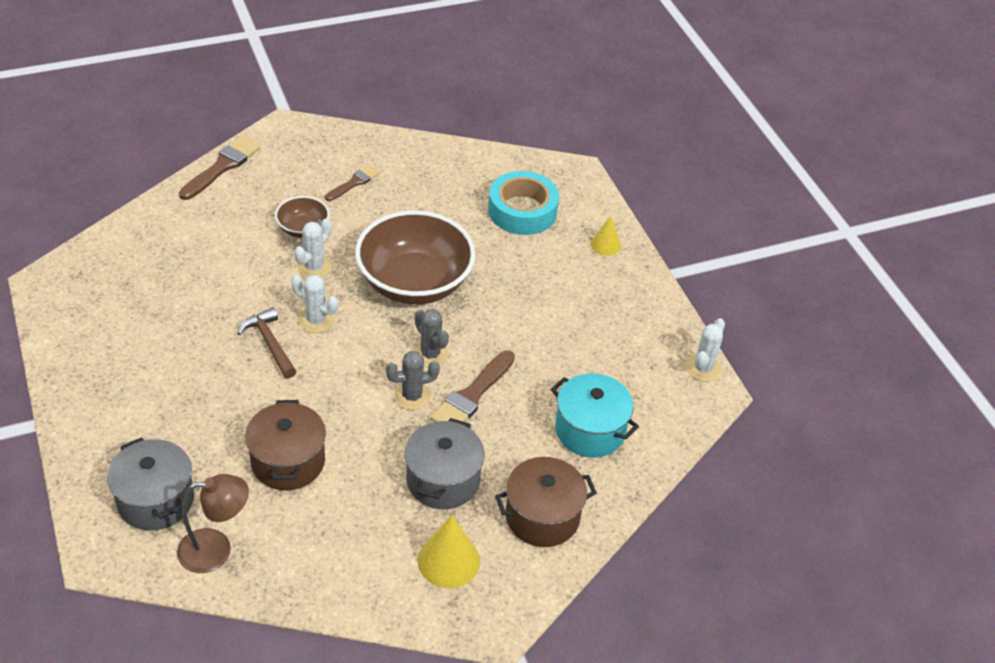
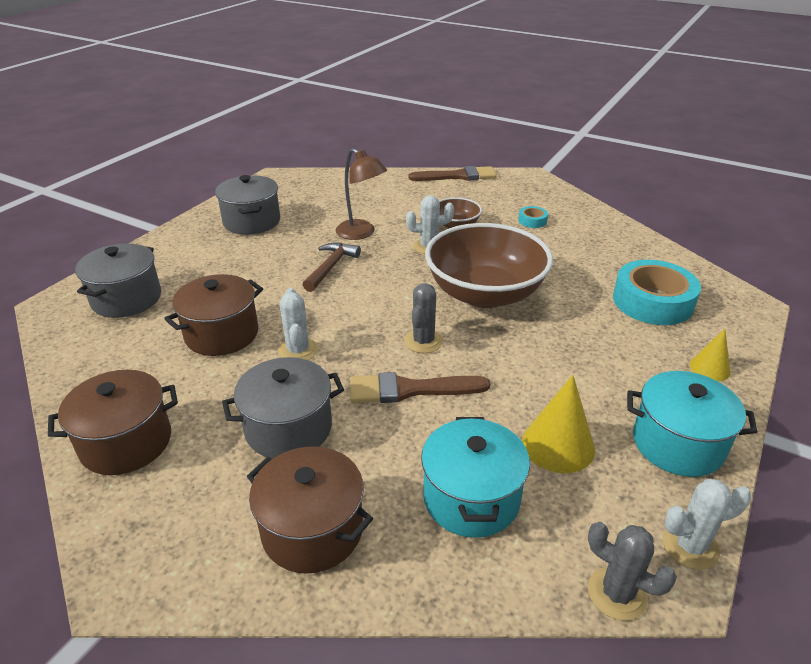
camera: 55 degrees right, 10 degrees down
(120, 349) = (252, 221): none -> grey pot
(216, 550) = (97, 348): brown lamp -> brown lamp (361, 233)
(316, 320) = (380, 273): white cactus -> white cactus (298, 350)
(354, 183) = (532, 221): brown brush -> turquoise tape
(363, 576) = (126, 442): none -> brown pot
(412, 396) = (365, 357): grey cactus -> grey cactus (617, 593)
(448, 561) = (189, 490): yellow cone -> yellow cone (558, 445)
(642, 313) = (678, 444): none -> turquoise pot

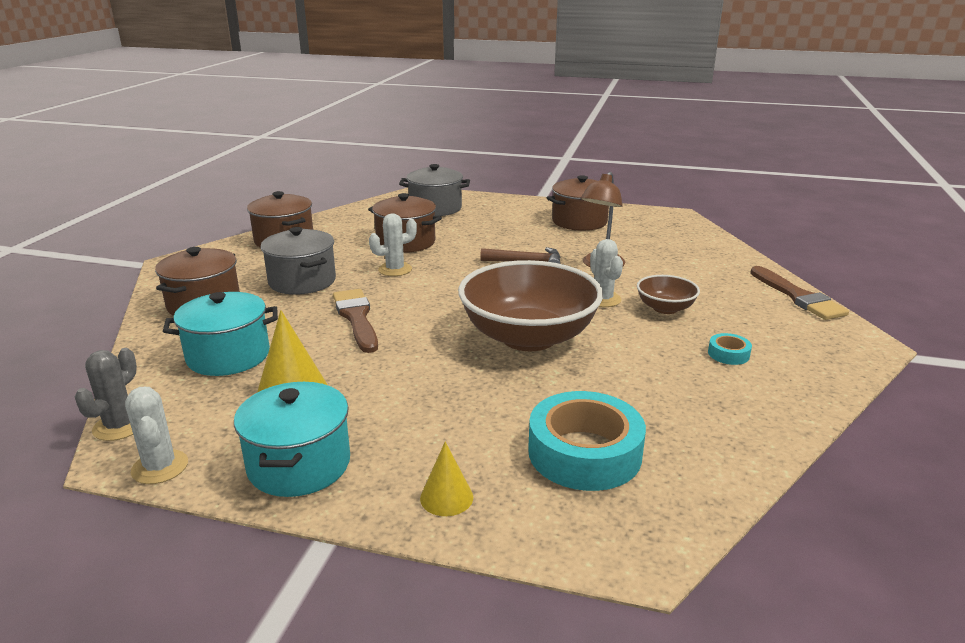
camera: 75 degrees right, 10 degrees down
(252, 221) = (579, 222): grey pot -> brown pot
(423, 341) = (428, 315): grey cactus -> none

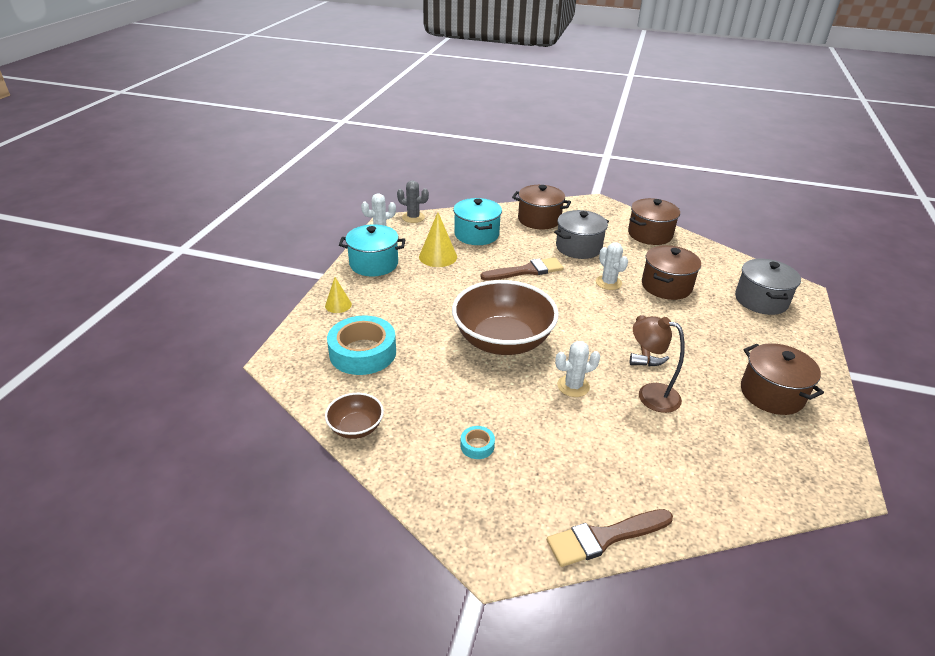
camera: 90 degrees right, 10 degrees up
(665, 308) = (560, 423): brown bowl -> brown bowl (356, 428)

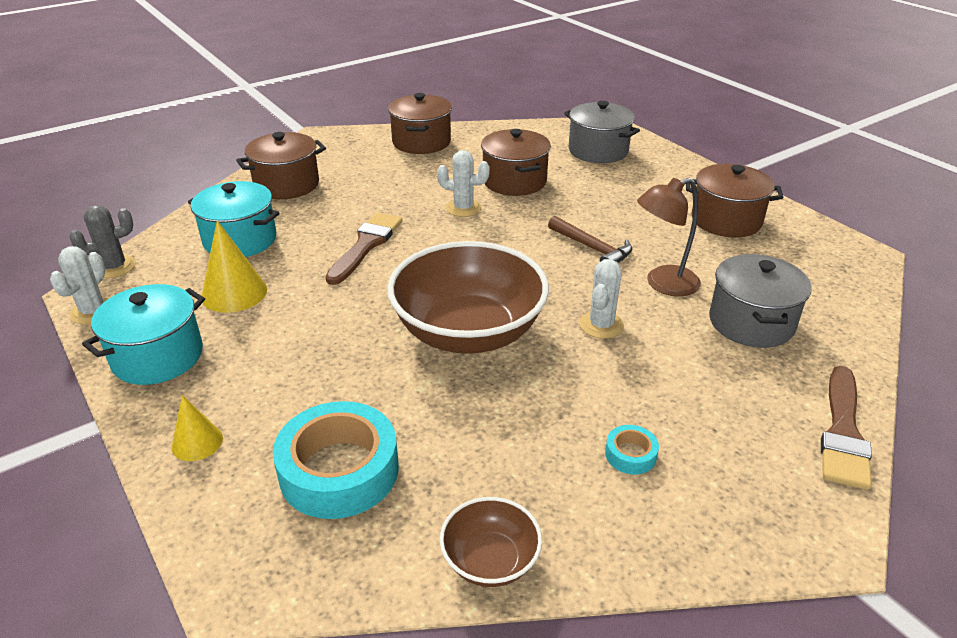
camera: 50 degrees left, 0 degrees up
(578, 247) = (378, 191): grey pot -> grey pot (751, 323)

